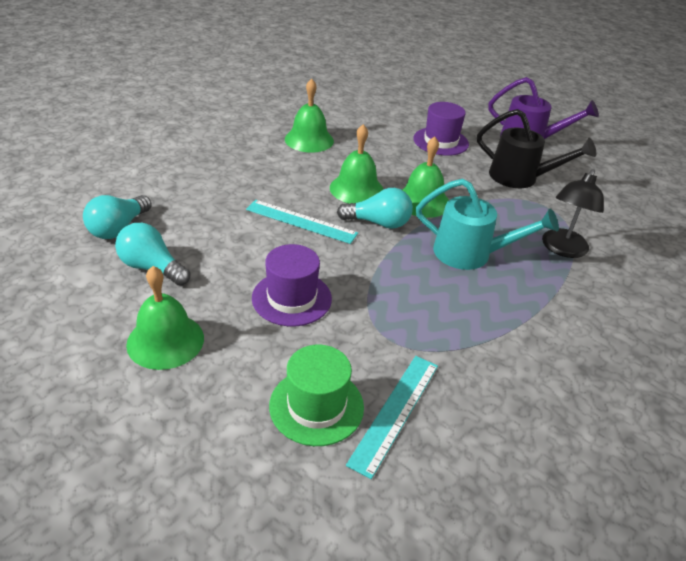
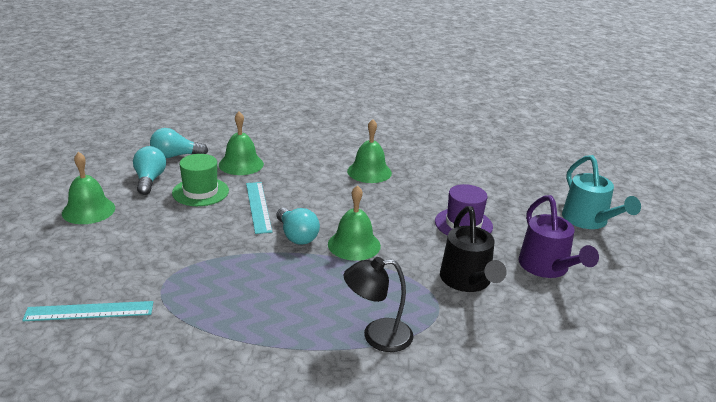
camera: 55 degrees right, 10 degrees down
(291, 298) = (168, 234): purple hat -> none
(316, 406) = (72, 279): green hat -> green hat (200, 192)
(356, 189) = (330, 212): green bell -> green bell (241, 164)
(471, 254) = (307, 289): turquoise watering can -> turquoise watering can (589, 221)

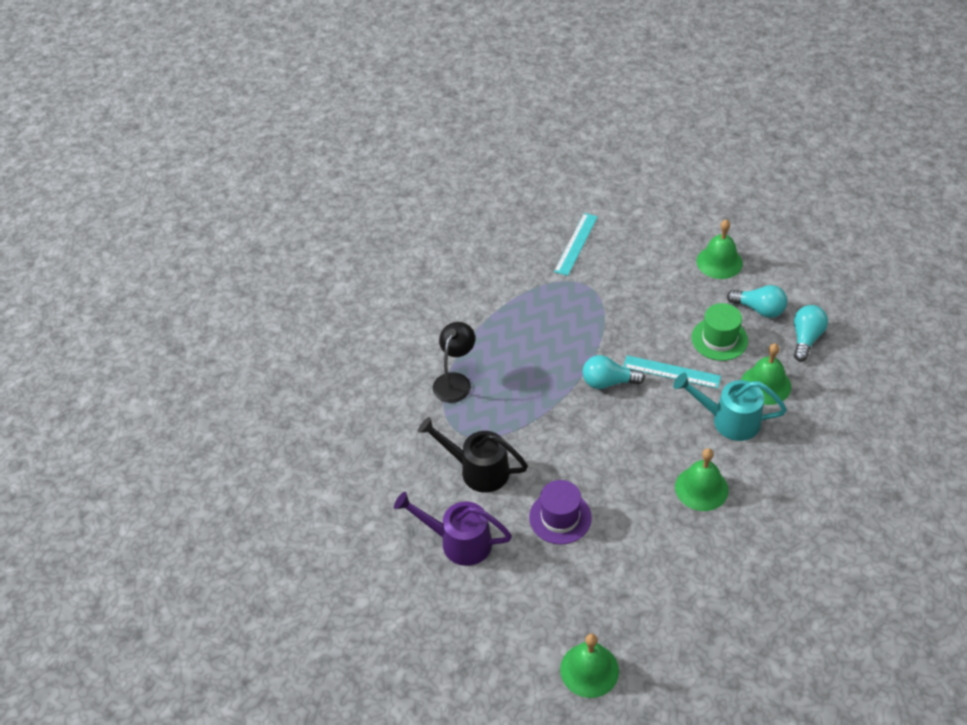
camera: 125 degrees right, 20 degrees up
(354, 245) = (573, 416): green bell -> green bell (589, 670)
(589, 221) = (504, 637): turquoise watering can -> turquoise watering can (728, 420)

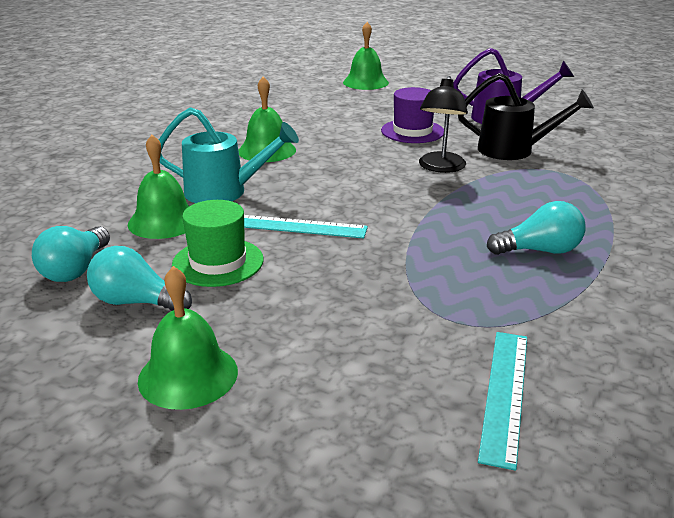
camera: 170 degrees right, 20 degrees down
(455, 381) = (594, 205): black lamp -> black lamp (440, 167)
(608, 382) = (385, 214): turquoise light bulb -> turquoise light bulb (539, 250)

